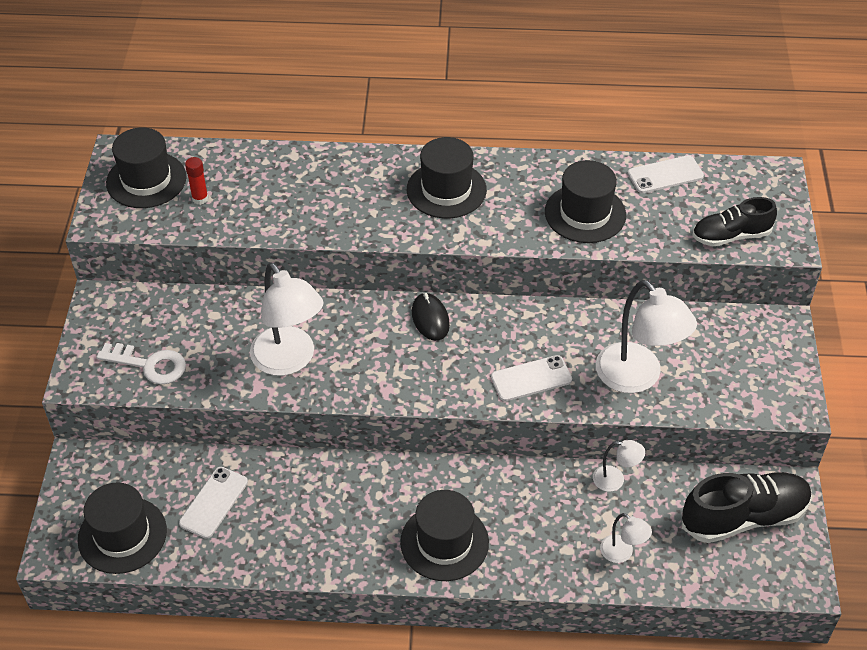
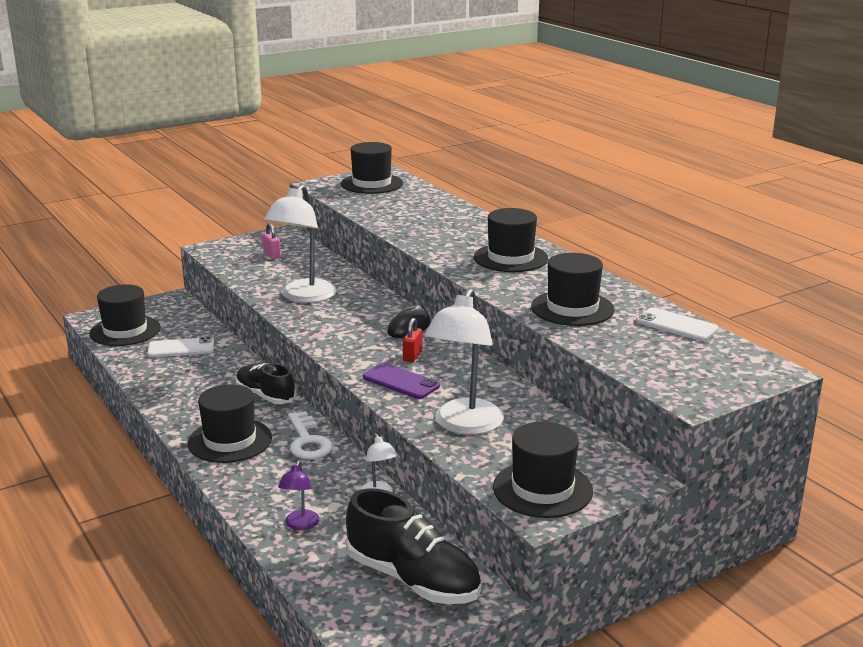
camera: 55 degrees right, 25 degrees down
(149, 365) = (246, 261): white key -> white key (308, 441)
(154, 336) = (272, 255): none -> pink padlock
(200, 199) = (378, 199): red glue stick -> none
(489, 346) = (412, 356): none -> red padlock
(531, 378) = (401, 382): white phone -> purple phone
(622, 553) = (300, 525): white lamp -> purple lamp
(731, 236) = (654, 371): black shoe -> black shoe (265, 396)
(763, 385) = (542, 489): none -> black hat

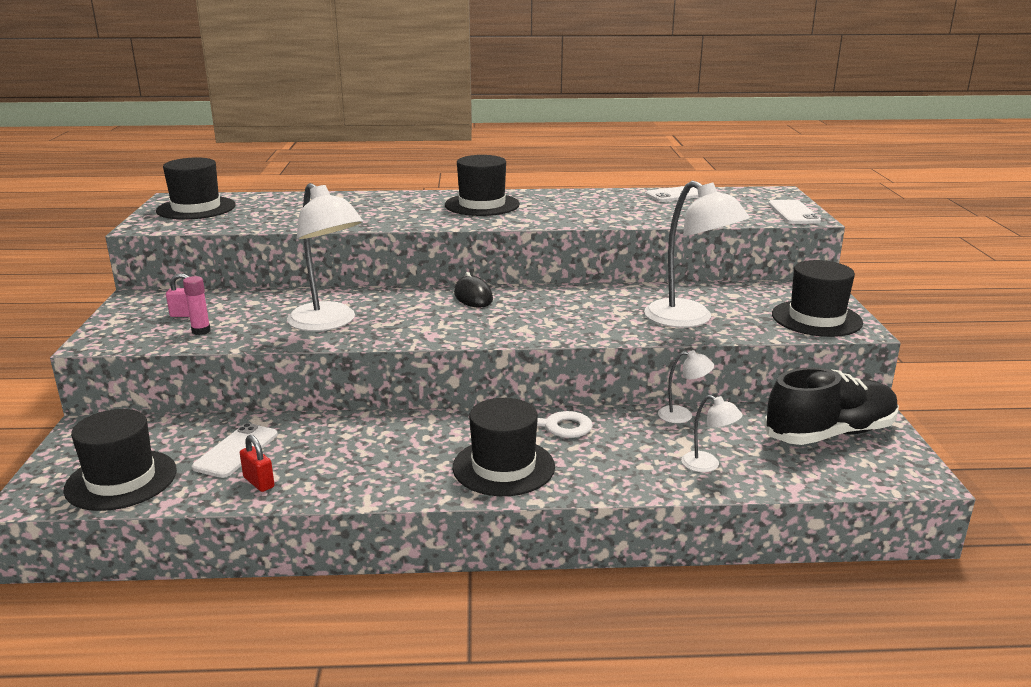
camera: 60 degrees left, 0 degrees up
(251, 267) = (201, 331): none -> pink glue stick
(265, 396) = (426, 425): black shoe -> none
(300, 525) = (707, 465): purple lamp -> white lamp
(401, 382) = (581, 323): purple phone -> none
(412, 356) = (534, 308): red padlock -> red padlock (259, 482)
(572, 308) = (613, 210): black hat -> none
(699, 391) = (793, 213): none -> white phone

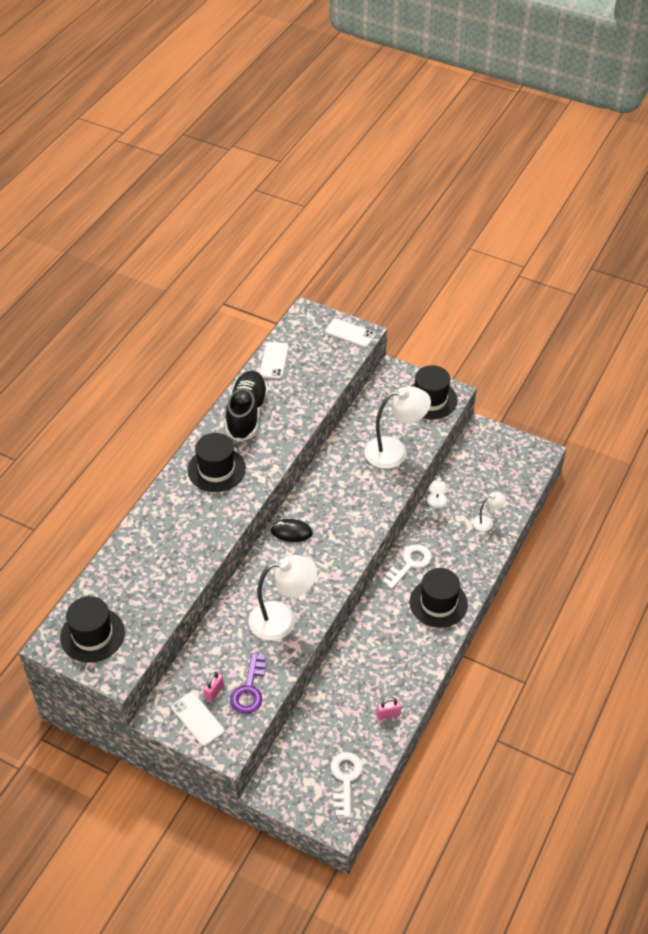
camera: 60 degrees left, 25 degrees up
(121, 480) = (345, 779): black hat -> white key
(201, 331) = (249, 690): pink glue stick -> purple key
(236, 451) = (346, 717): white phone -> white phone (197, 719)
(259, 482) = (388, 714): red padlock -> pink padlock
(682, 415) = (436, 503): white lamp -> white lamp turned 150 degrees clockwise
(829, 434) = (490, 458): black shoe -> black shoe (246, 414)

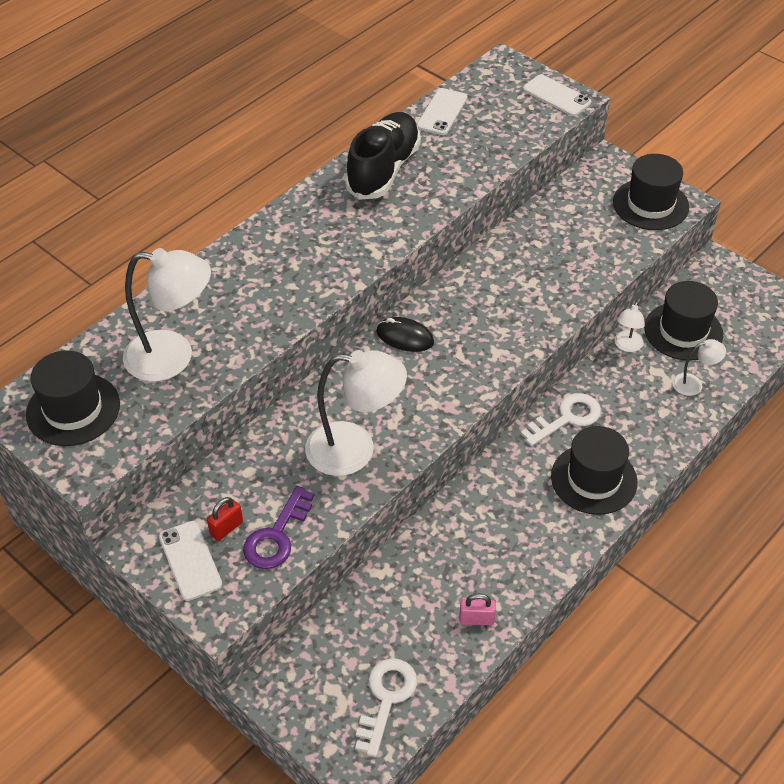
camera: 15 degrees right, 0 degrees up
(214, 692) = (226, 528): pink padlock -> red padlock
(216, 469) = (319, 230): black hat -> black hat (683, 331)
(395, 451) = (581, 261): white lamp -> white lamp (173, 357)

